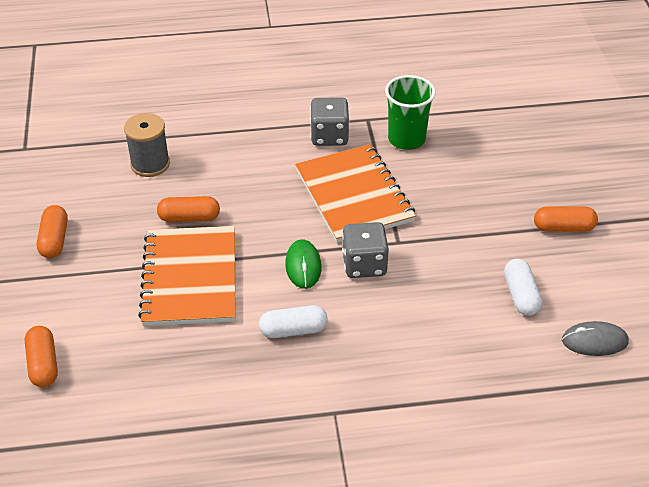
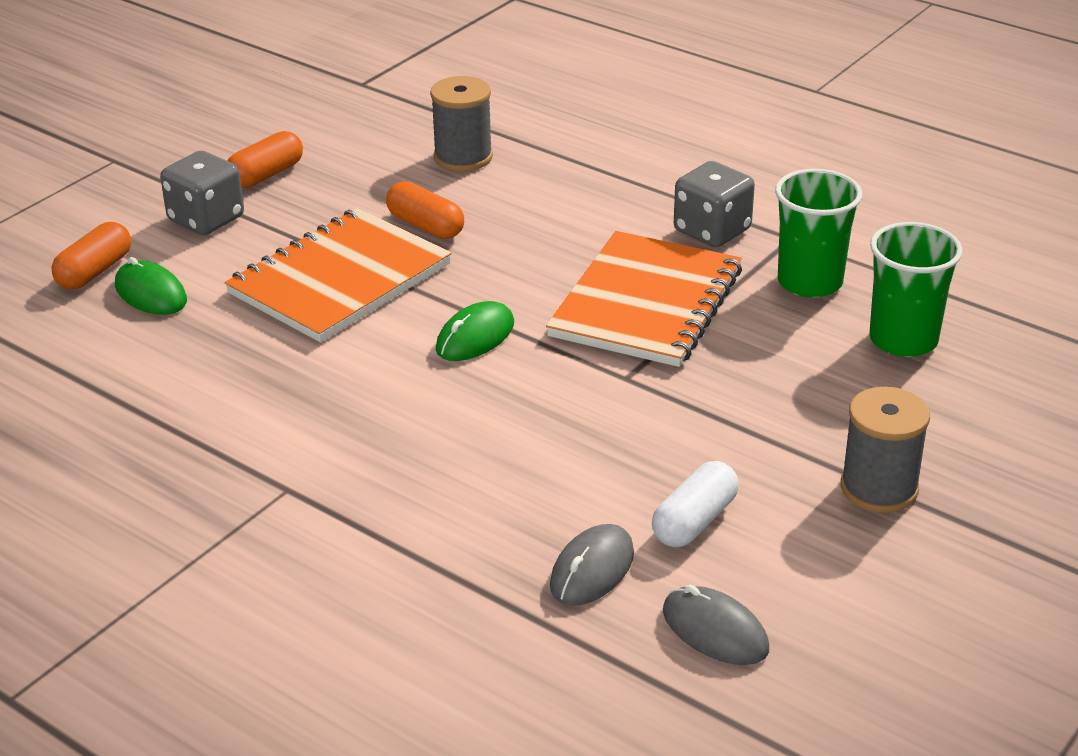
camera: 45 degrees right, 10 degrees down
(98, 355) = (151, 293): none -> green mouse
(293, 330) = (367, 388): white capsule -> none
(364, 264) = (547, 375): grey dice -> grey dice (206, 219)
(480, 146) = (903, 340): none -> green cup
(515, 349) = (592, 569): none -> grey mouse
(563, 227) = (879, 488): orange capsule -> grey spool

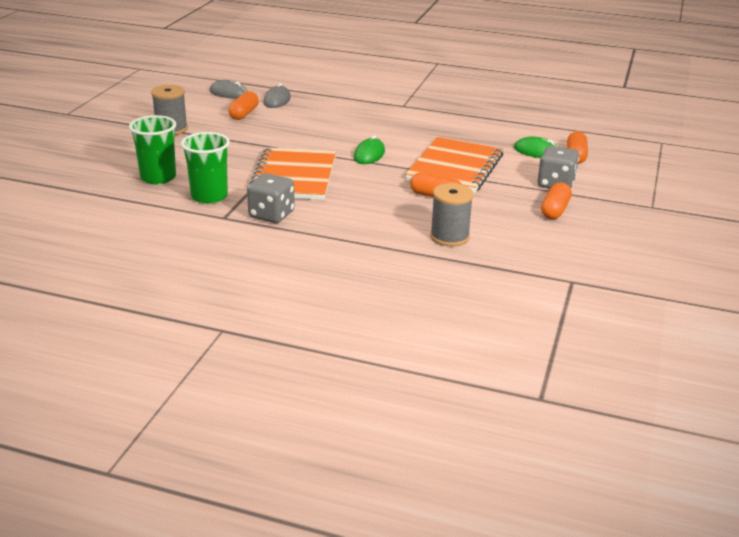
camera: 160 degrees right, 5 degrees down
(694, 521) = (244, 114): white capsule -> orange capsule

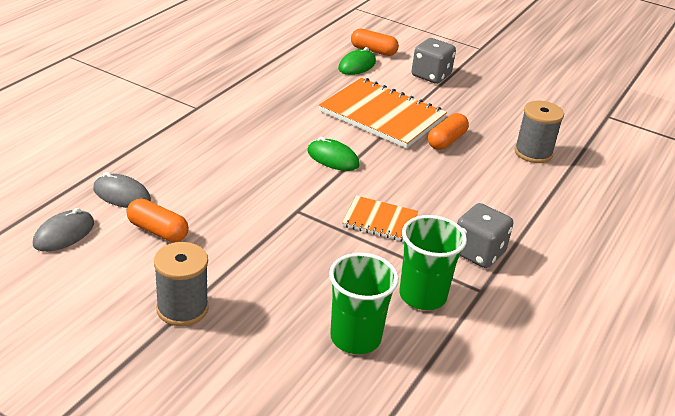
camera: 80 degrees left, 5 degrees up
(294, 177) = (380, 221): orange notebook -> orange notebook, size x0.54
(555, 210) = (483, 90): orange capsule -> none

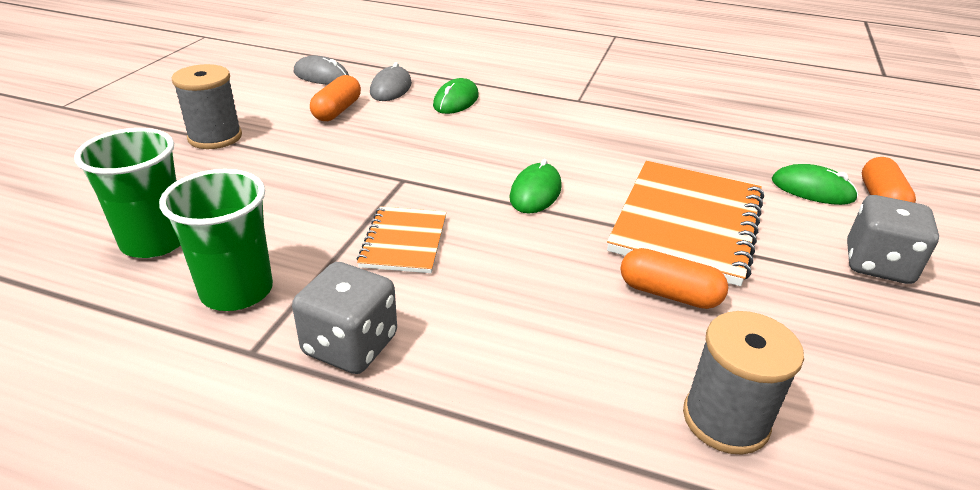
camera: 80 degrees right, 0 degrees up
(169, 164) = (456, 101): none -> green mouse

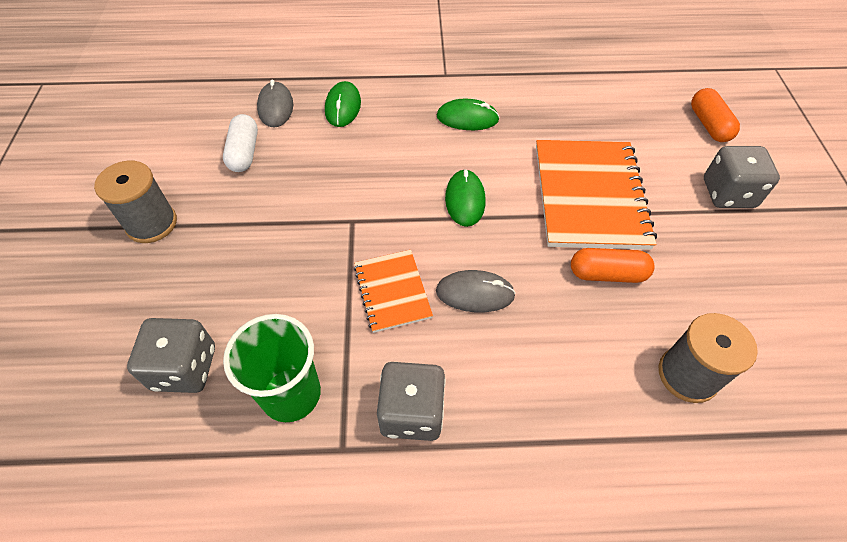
camera: 20 degrees left, 20 degrees up
(155, 241) = (185, 368): green cup -> grey dice
(321, 76) = (200, 109): grey mouse -> grey mouse (475, 293)
(337, 111) = (244, 152): orange capsule -> white capsule
(812, 190) = (660, 128): green mouse -> green mouse (467, 118)

